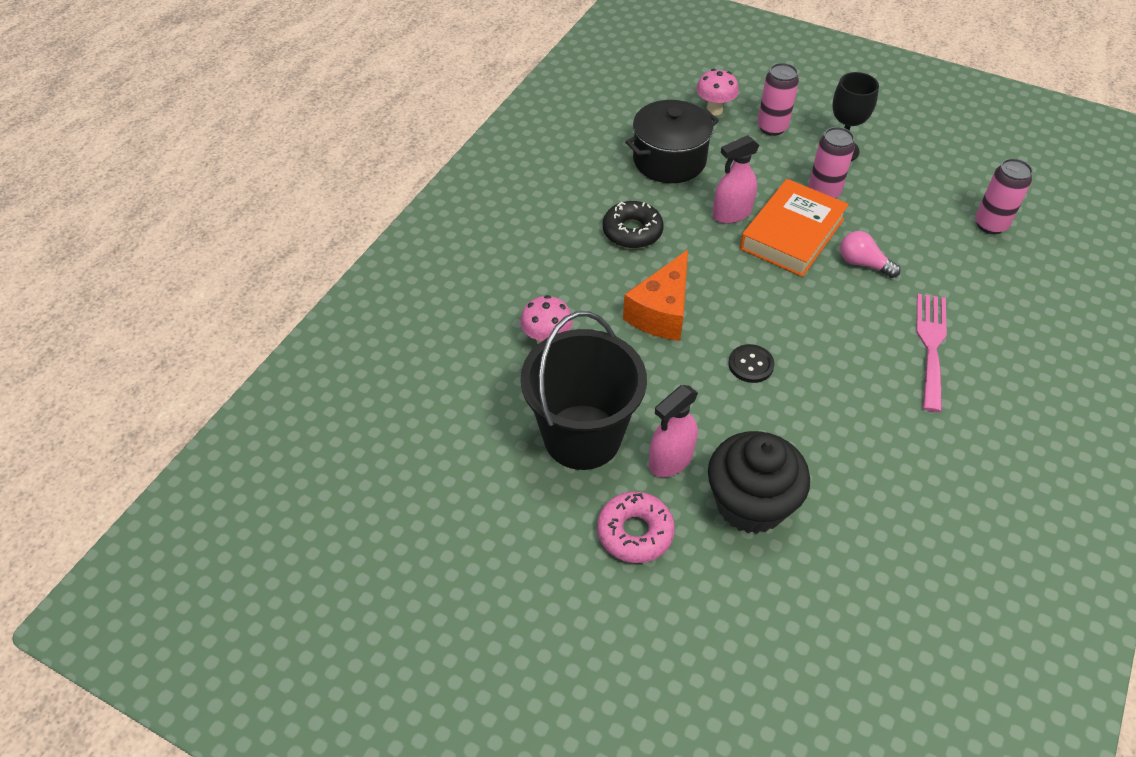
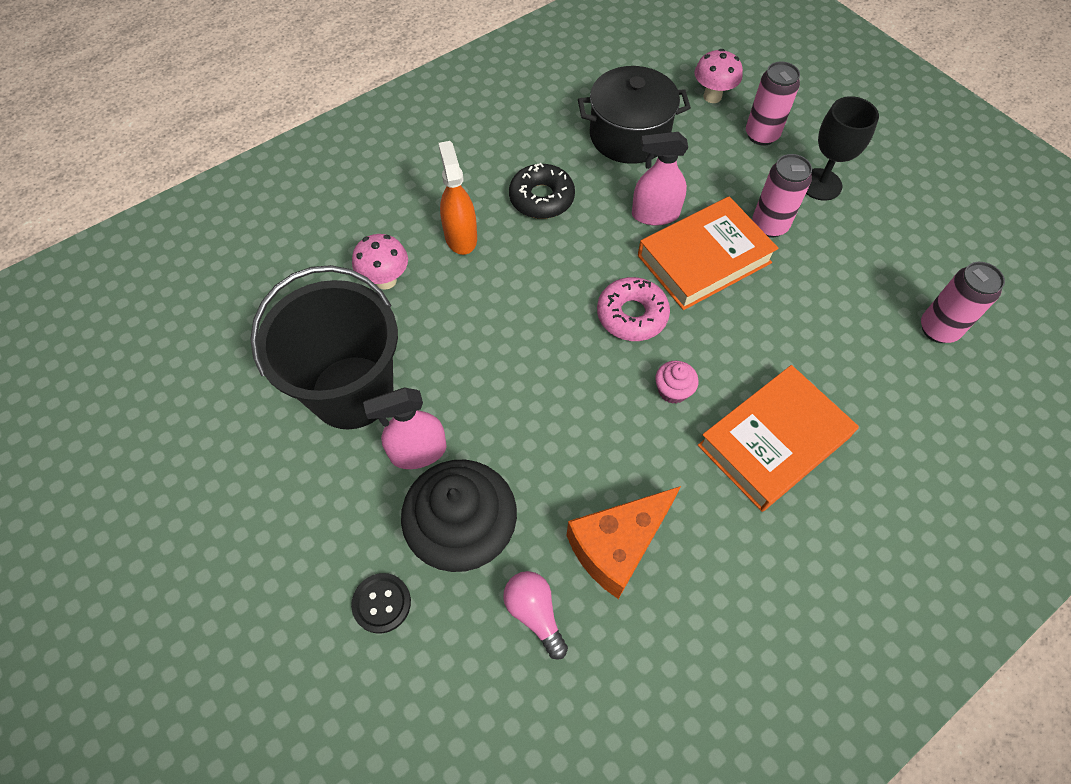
camera: 25 degrees right, 10 degrees up
(586, 284) = (460, 237): none -> orange spray bottle
(635, 532) = (334, 512): pink donut -> pink donut (632, 315)
(662, 312) = (514, 293): orange cheese -> orange cheese (617, 546)
(750, 365) = (565, 384): black button -> black button (381, 603)
(835, 338) = (673, 390): none -> pink cupcake
(863, 264) = (759, 320): pink light bulb -> pink light bulb (535, 613)
(931, 345) = (773, 441): pink fork -> orange book

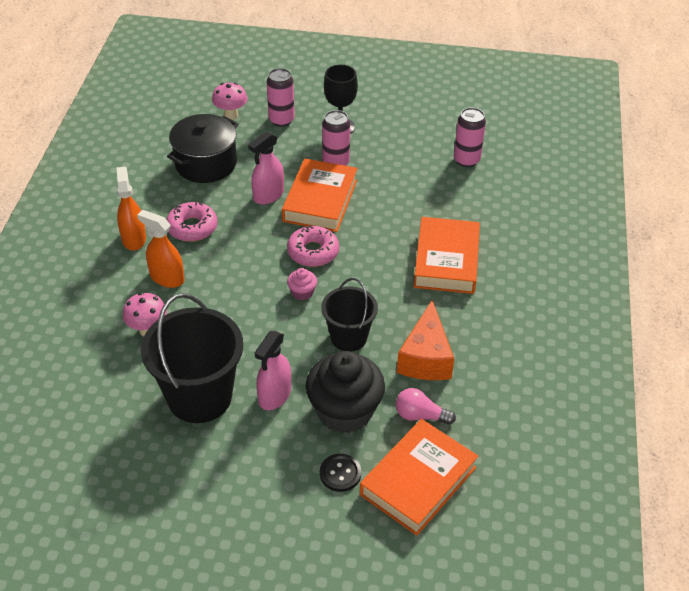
camera: 45 degrees left, 15 degrees down
(446, 693) = (418, 481): none -> orange book
(476, 172) = (134, 238): none -> orange spray bottle
(541, 198) = (192, 227): black donut -> pink donut
(561, 448) = (348, 337): none -> black bucket
(673, 390) = (374, 272): pink cupcake -> pink cupcake (302, 292)

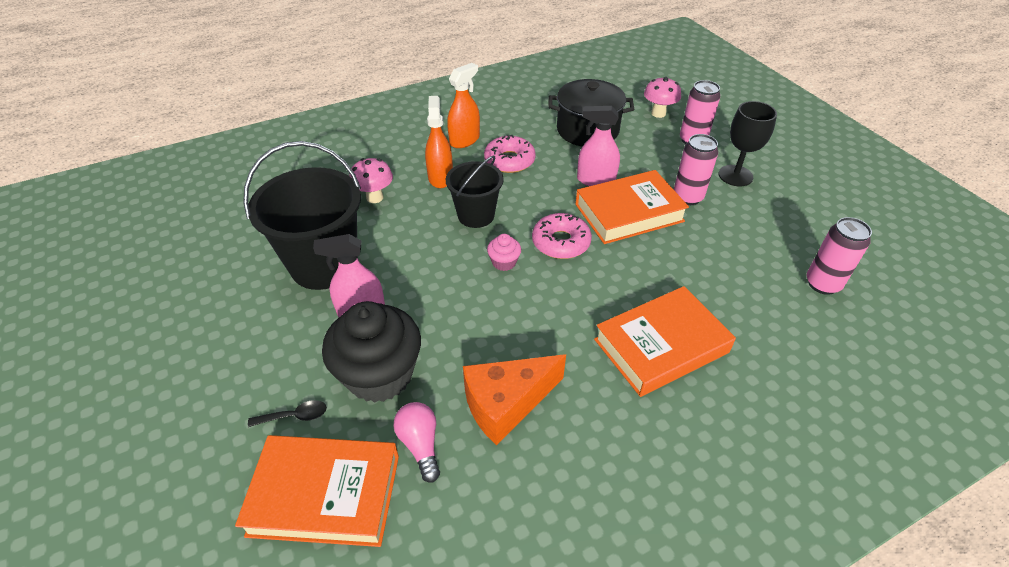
camera: 55 degrees right, 0 degrees up
(340, 473) = (294, 416): black button -> black spoon
(348, 337) = (478, 325): black bucket -> black bucket (476, 215)

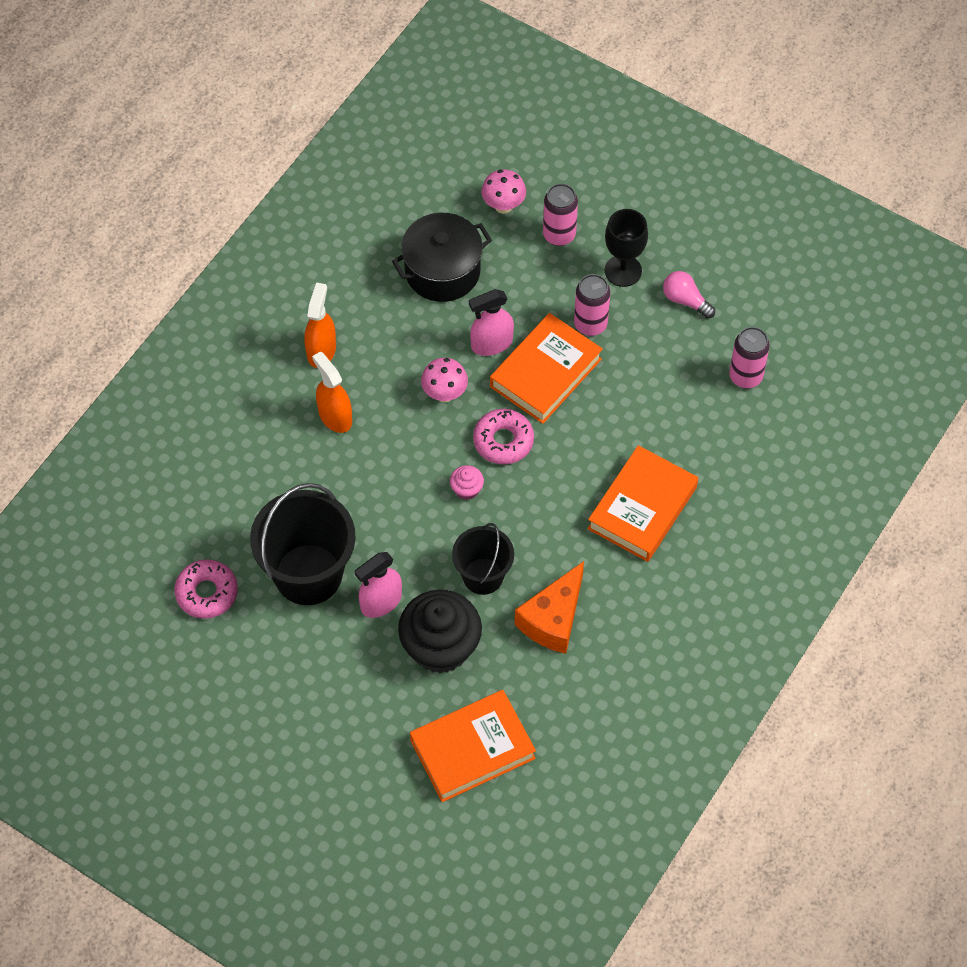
camera: 30 degrees left, 15 degrees up
(294, 416) = (403, 711): black spoon -> none
(375, 197) = (289, 475): pink mushroom -> pink mushroom (444, 394)
(420, 445) = (512, 682): pink light bulb -> pink light bulb (685, 300)
(476, 215) = (404, 448): black bucket -> black bucket (483, 576)
(509, 161) = (389, 358): pink donut -> pink donut (207, 593)

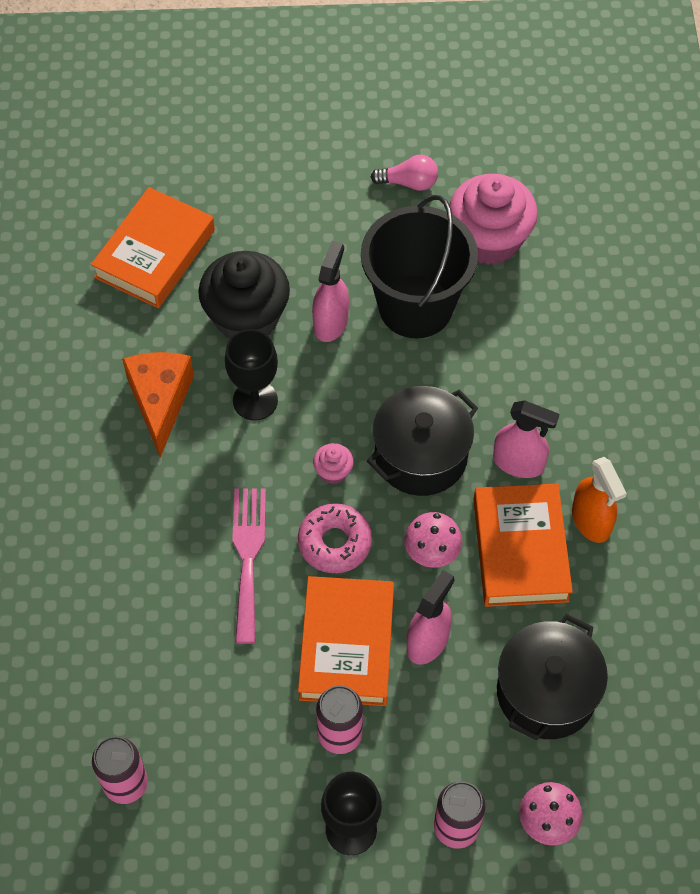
camera: 145 degrees right, 0 degrees up
(207, 593) = (489, 240): pink donut -> pink cupcake
(335, 416) = (518, 463): orange spray bottle -> pink spray bottle
(397, 462) = (421, 456): none -> black pot
(483, 576) = (255, 400): black bucket -> black goblet
(569, 468) = (248, 556): none -> pink fork
(642, 508) = (145, 561): orange book -> orange book (520, 549)
(685, 300) = (254, 838): pink light bulb -> pink light bulb (408, 182)

